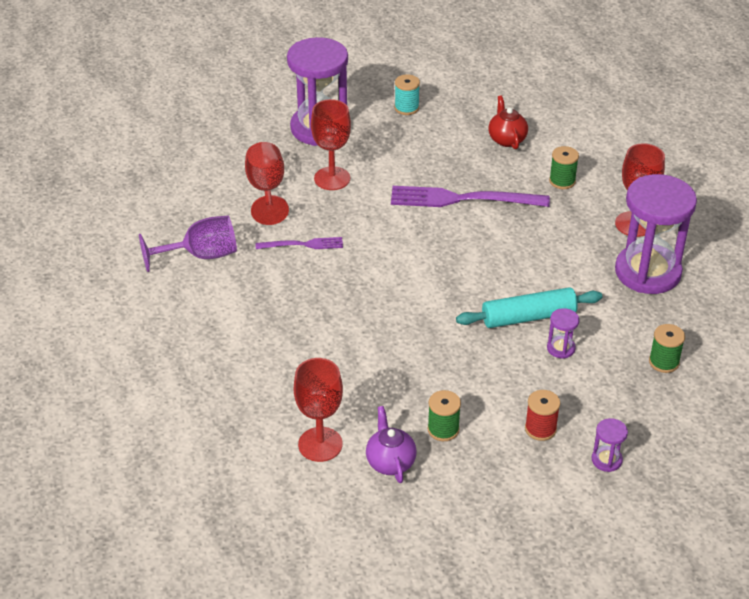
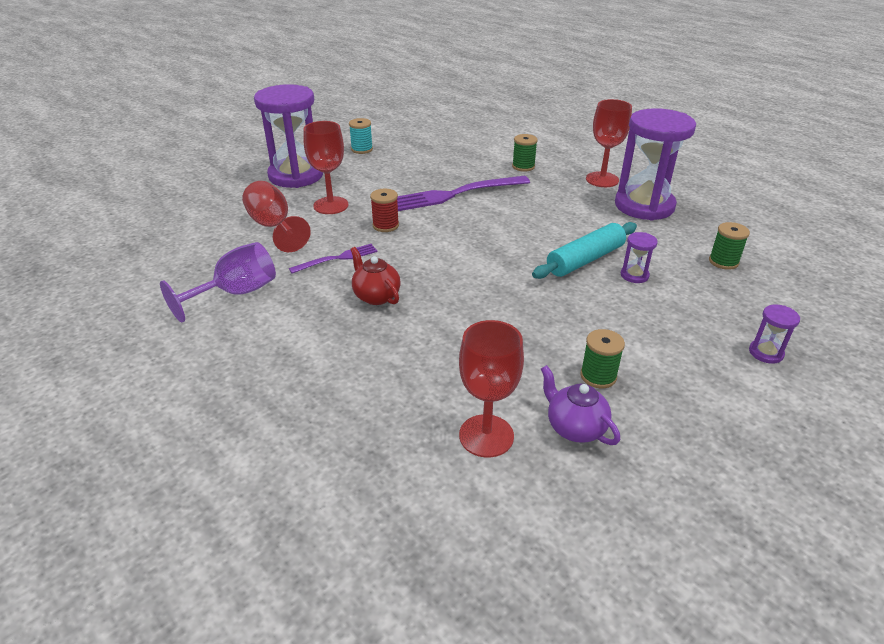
camera: 25 degrees left, 5 degrees down
(506, 139) = (457, 152): red teapot -> red teapot (376, 296)
(540, 429) = (683, 345): red spool -> red spool (385, 225)

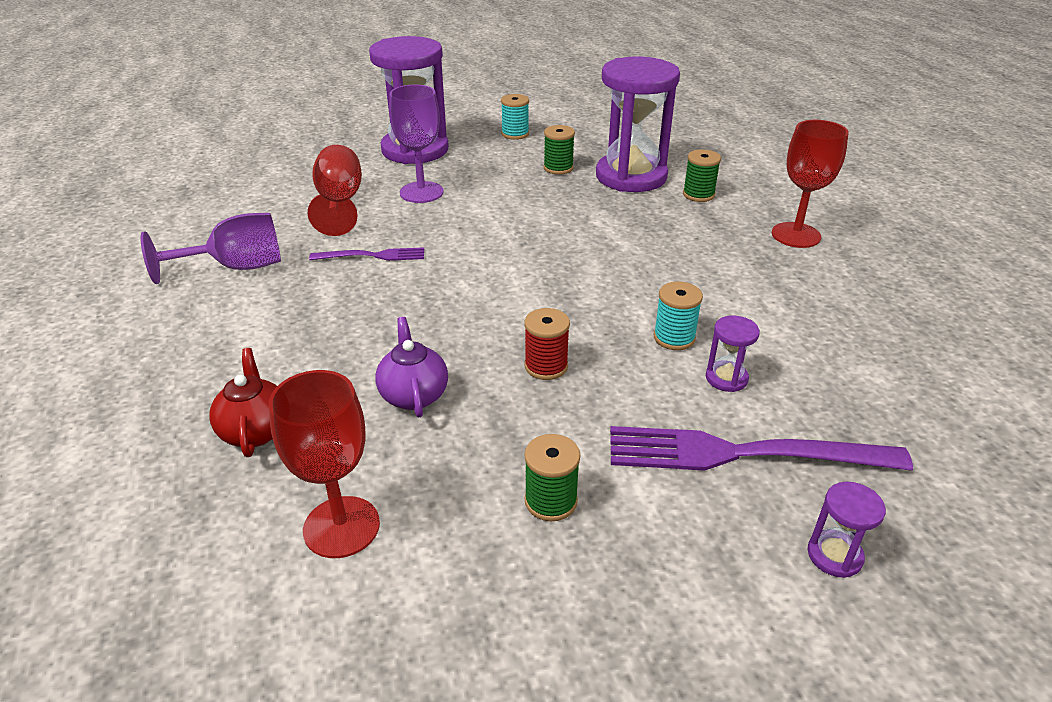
camera: 25 degrees right, 0 degrees up
(331, 205) = (421, 192): red goblet -> purple goblet
(376, 296) = (374, 311): red teapot -> red teapot (256, 430)
(385, 225) = (461, 230): red spool -> red spool (546, 366)
(455, 194) = (578, 211): purple fork -> purple fork (742, 453)
(574, 427) = (457, 559): purple teapot -> purple teapot (413, 395)
(585, 260) = (674, 338): turquoise rolling pin -> turquoise spool
(644, 206) = (828, 285): purple hourglass -> purple hourglass (631, 176)
(723, 262) = (884, 397): green spool -> green spool (558, 168)

